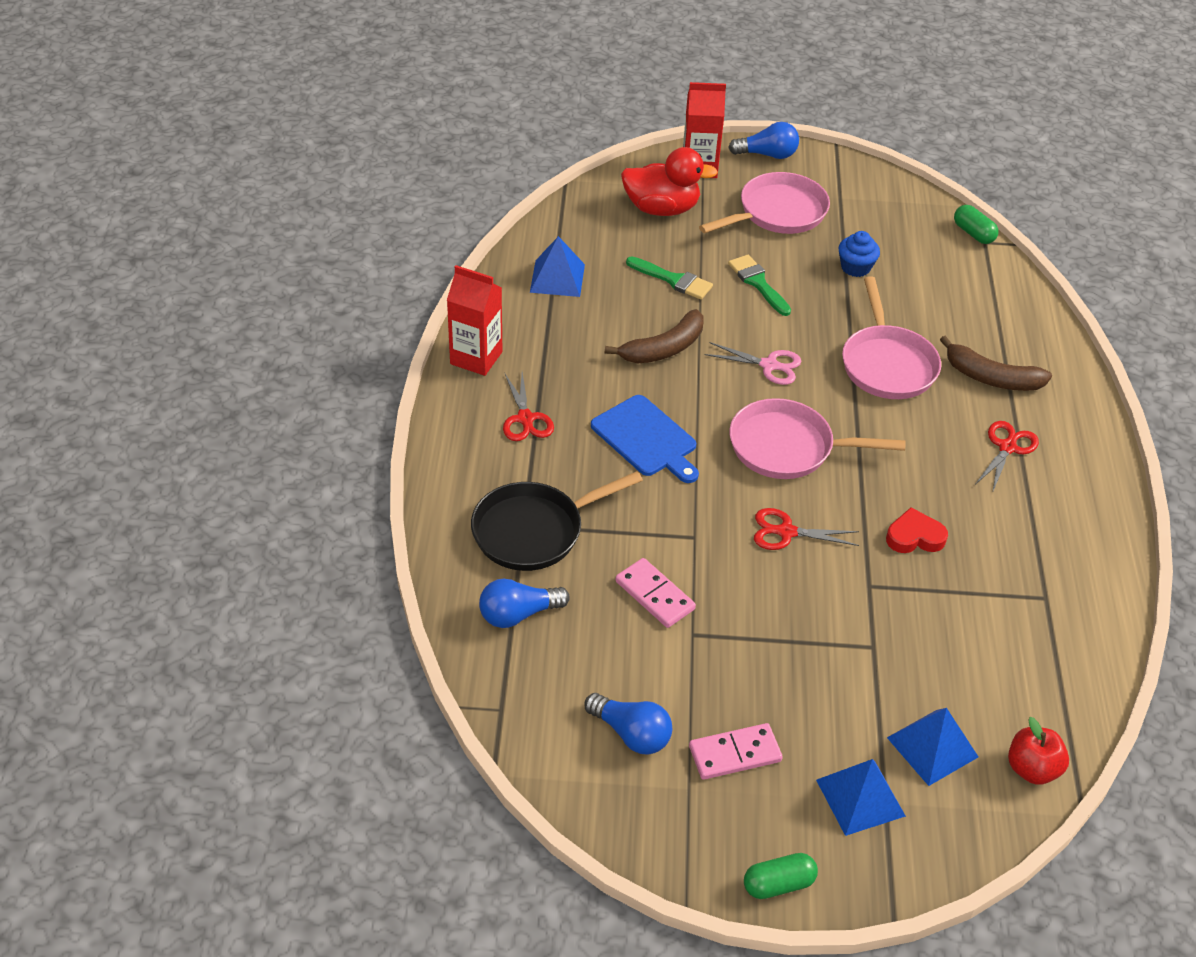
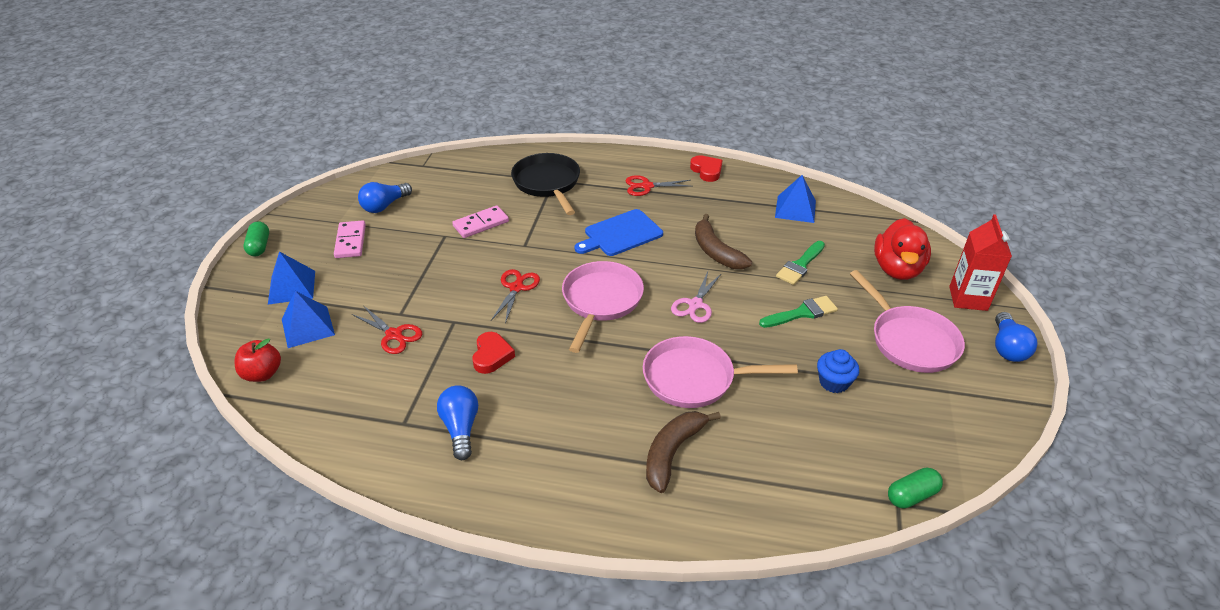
camera: 100 degrees right, 5 degrees down
(476, 358) = (707, 171): red carton -> red heart
(518, 614) = (485, 174): blue light bulb -> blue light bulb (461, 428)
(1007, 447) = (577, 441): red scissors -> red scissors (394, 335)

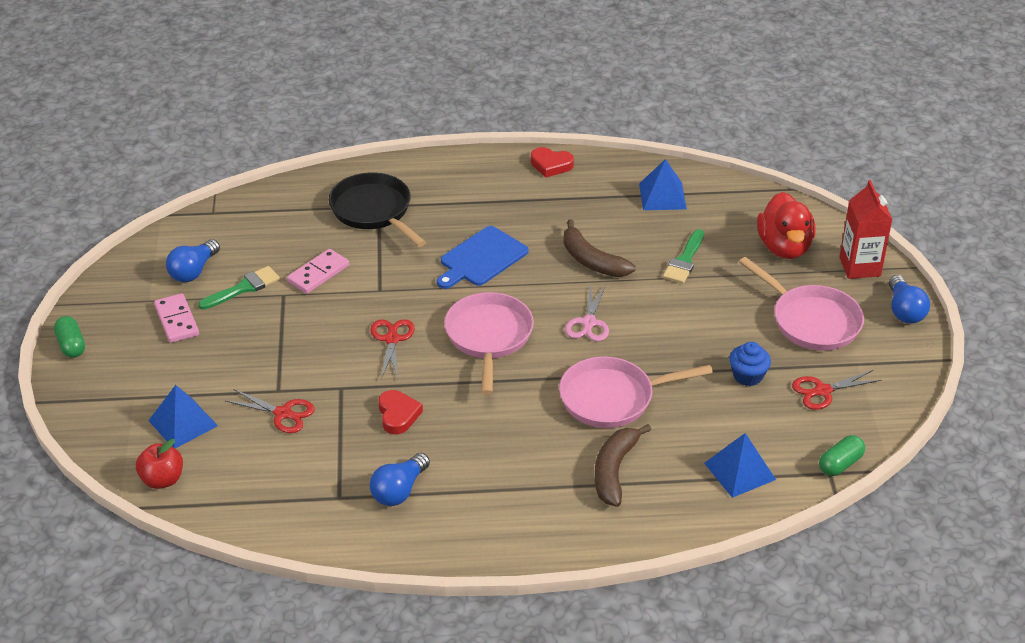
camera: 15 degrees left, 0 degrees up
(292, 287) = (139, 384): blue pyramid -> blue pyramid (739, 471)
(461, 428) = (399, 490): blue light bulb -> blue light bulb turned 120 degrees counterclockwise
(646, 186) = (489, 196): red scissors -> red scissors (823, 391)
(707, 171) = (551, 165): red heart -> red heart turned 150 degrees clockwise
(802, 313) = (699, 312): green brush -> green brush (243, 288)

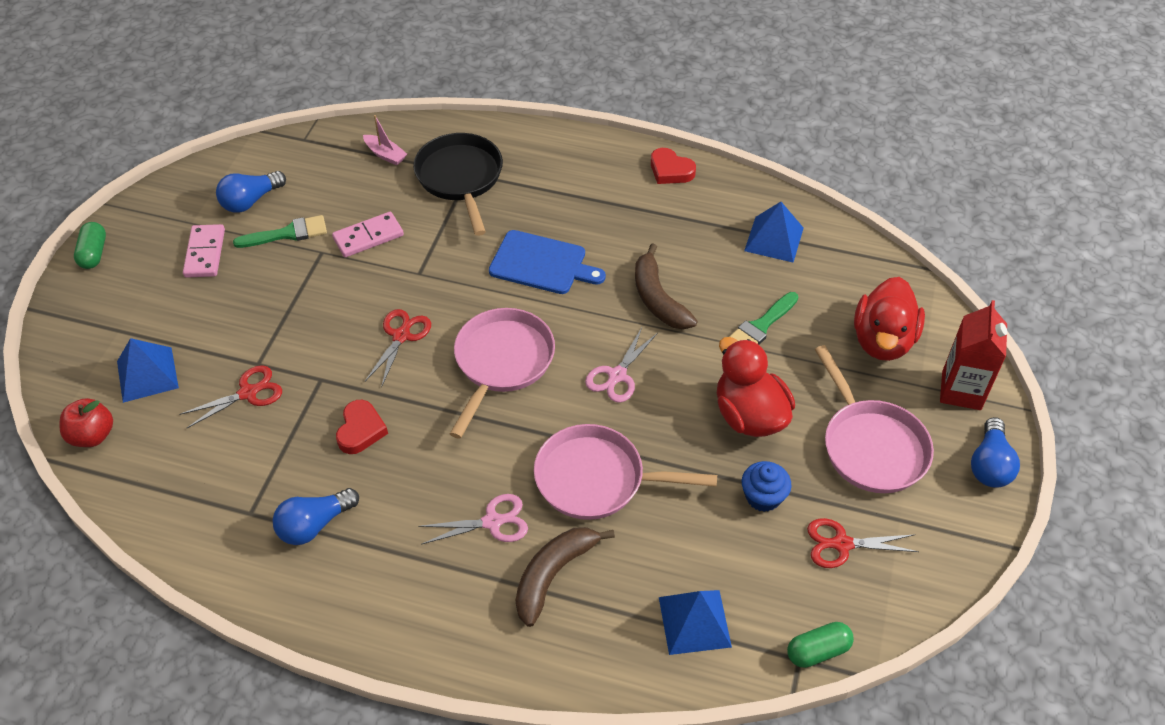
camera: 20 degrees right, 10 degrees up
(283, 413) = (248, 393): red scissors -> red scissors turned 75 degrees counterclockwise
(295, 208) = (385, 154): none -> pink boat
(481, 258) = (542, 264): blue cutting board -> blue cutting board turned 135 degrees counterclockwise
(545, 449) = (492, 522): none -> pink scissors
(708, 324) = (749, 415): none -> red duck

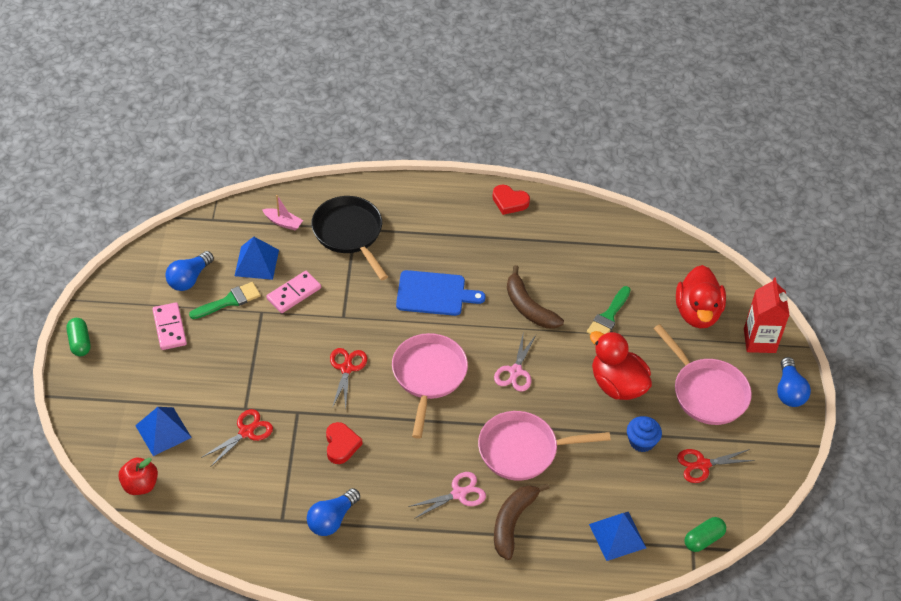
camera: 15 degrees left, 0 degrees up
(774, 239) = (601, 246): blue pyramid -> blue pyramid (256, 263)

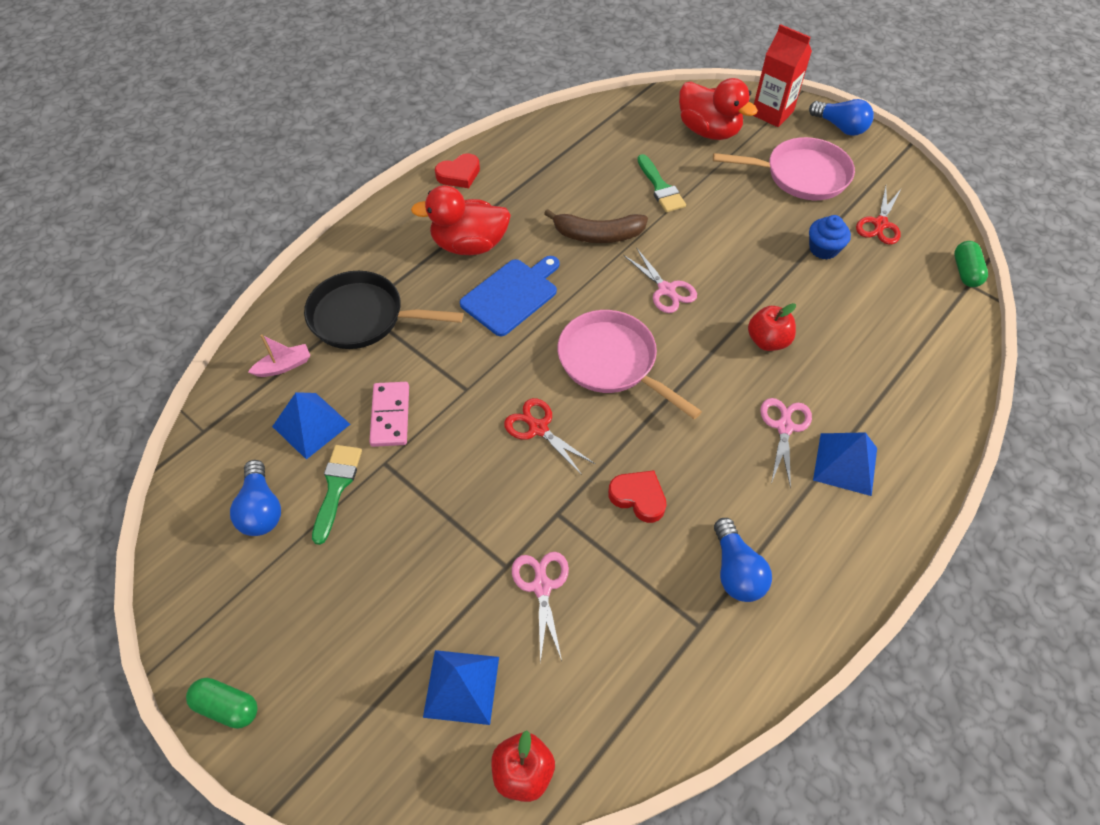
camera: 50 degrees left, 5 degrees up
(170, 328) = (311, 577): pink domino -> none
(246, 432) = (541, 586): red scissors -> pink scissors
(513, 522) = (853, 403): brown banana -> none
(523, 450) = (767, 341): pink pan -> red apple
(617, 385) = (744, 227): red duck -> red duck (469, 245)
(617, 536) = (922, 330): blue pyramid -> blue pyramid (845, 463)

